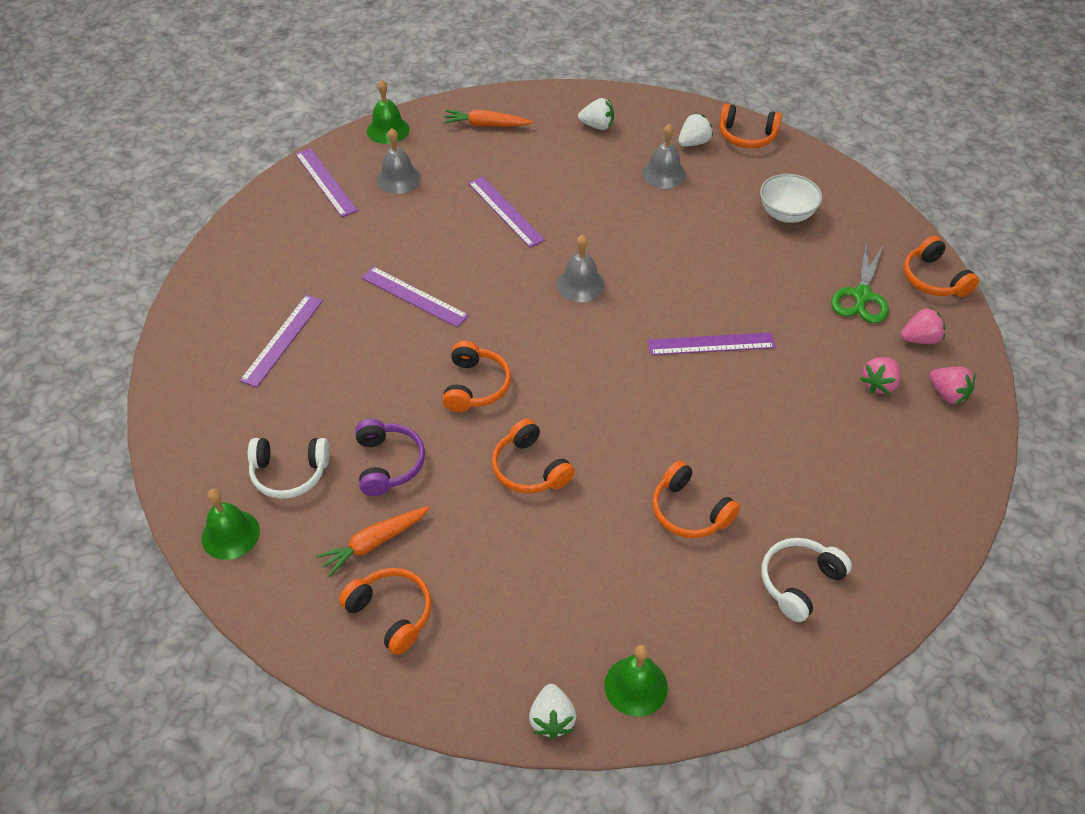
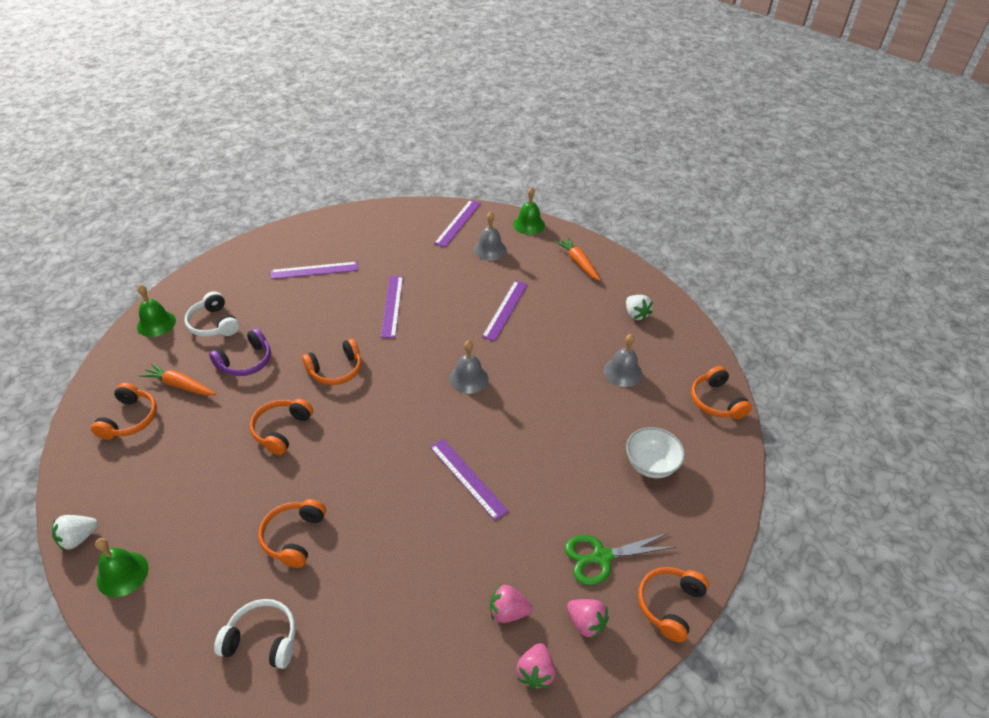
camera: 55 degrees right, 5 degrees down
(693, 143) = (674, 373): white strawberry -> none

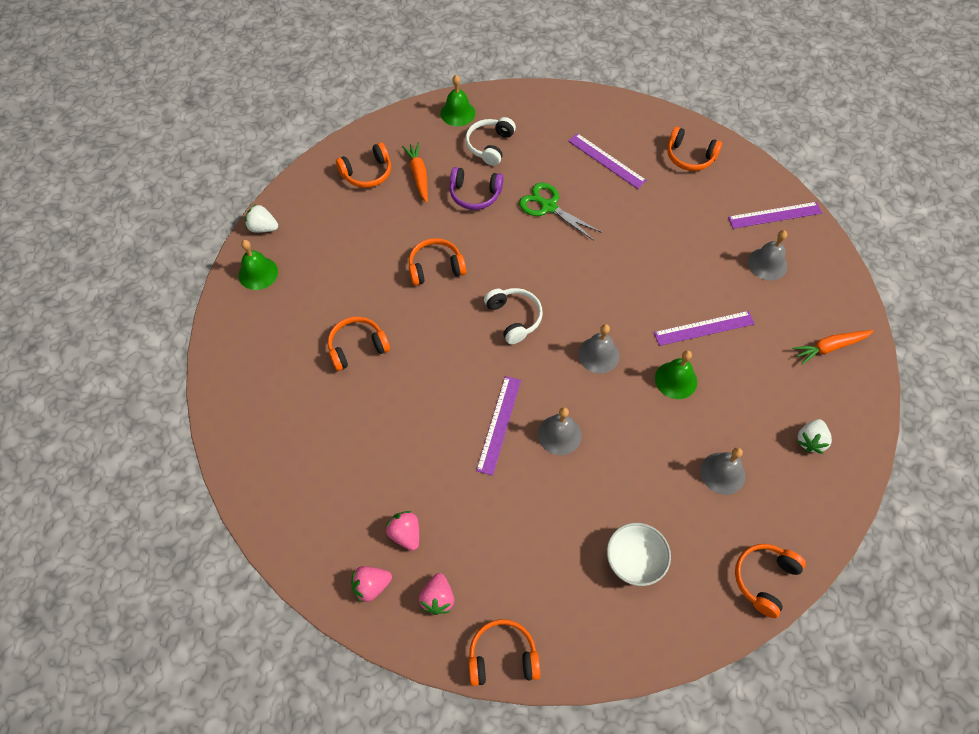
camera: 55 degrees right, 15 degrees up
(262, 639) = (272, 390): white headphones -> white headphones (514, 318)
(336, 370) = (520, 257): orange headphones -> orange headphones (689, 157)
(392, 306) = (623, 242): purple ruler -> none
(512, 444) = (559, 434): none -> grey bell
(529, 224) = (837, 271): green bell -> green bell (676, 380)
(578, 263) = (830, 347): orange carrot -> orange carrot turned 135 degrees counterclockwise
(601, 557) = (506, 575): green scissors -> green scissors (548, 207)

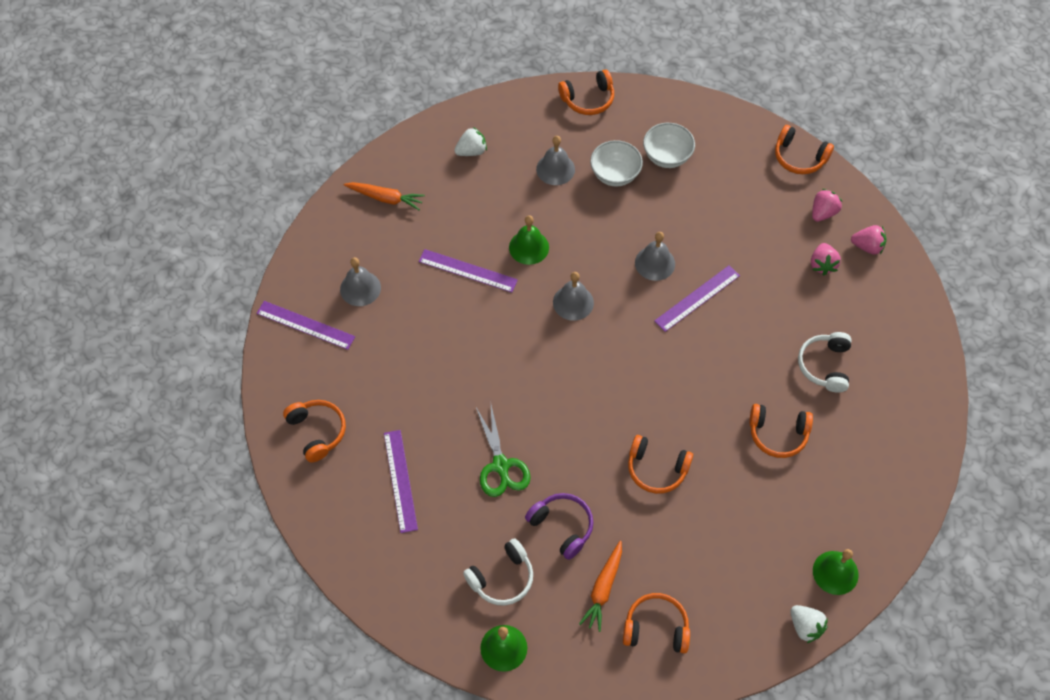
camera: 145 degrees left, 0 degrees up
(514, 318) = (619, 376): white headphones -> white headphones (824, 365)
(665, 504) = (615, 174): none -> white bowl

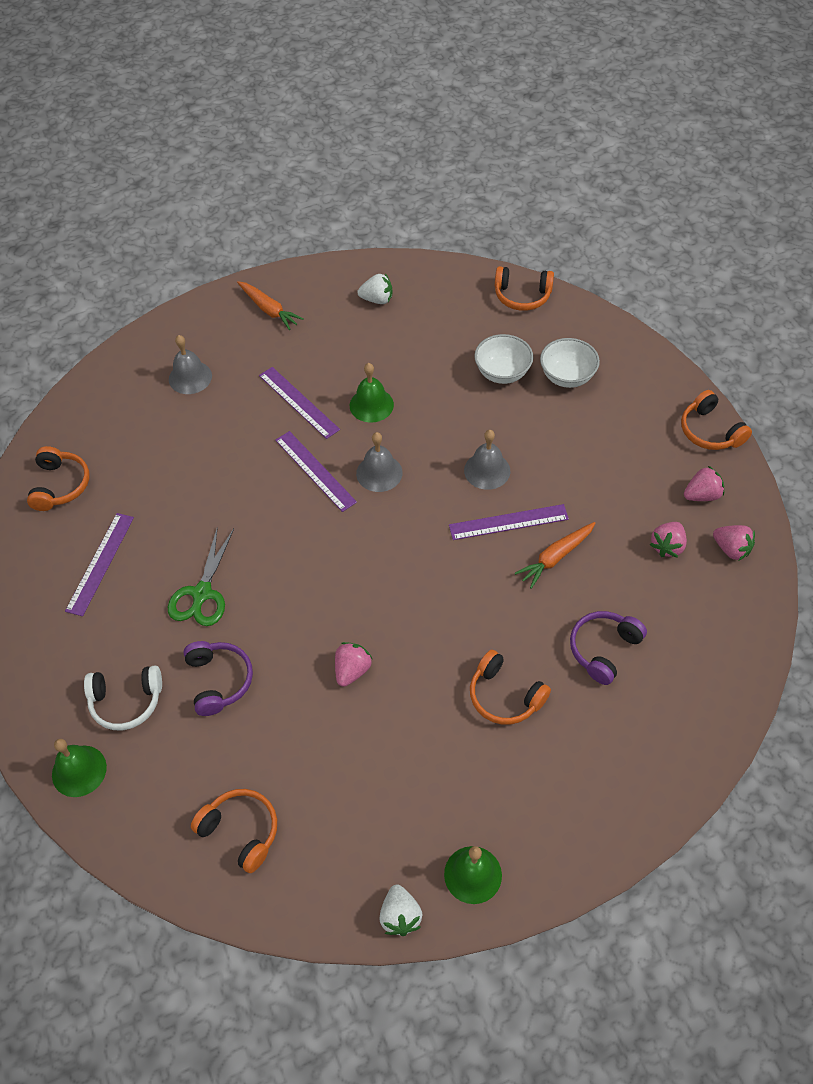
camera: 30 degrees right, 5 degrees down
(305, 325) = (119, 388): purple ruler -> purple ruler (315, 470)
(555, 169) = (446, 345): grey bell -> none
(603, 589) = (216, 763): orange carrot -> orange carrot (555, 557)
(656, 469) = (352, 670): orange headphones -> pink strawberry
(824, 365) = (603, 649): white headphones -> purple headphones

